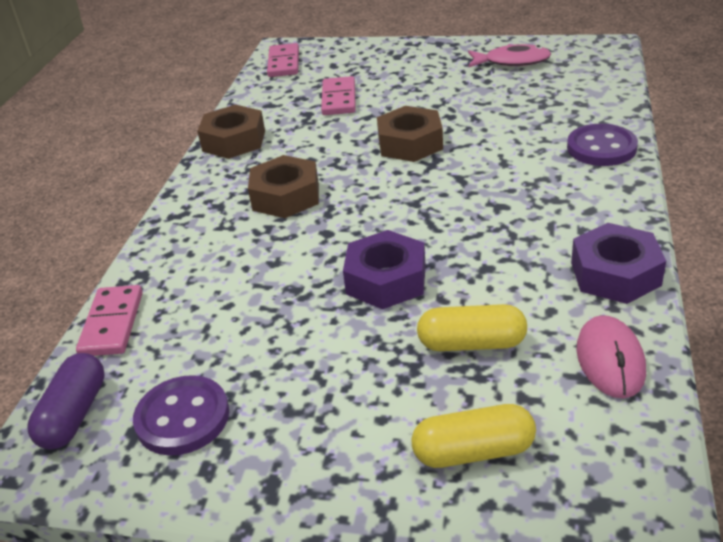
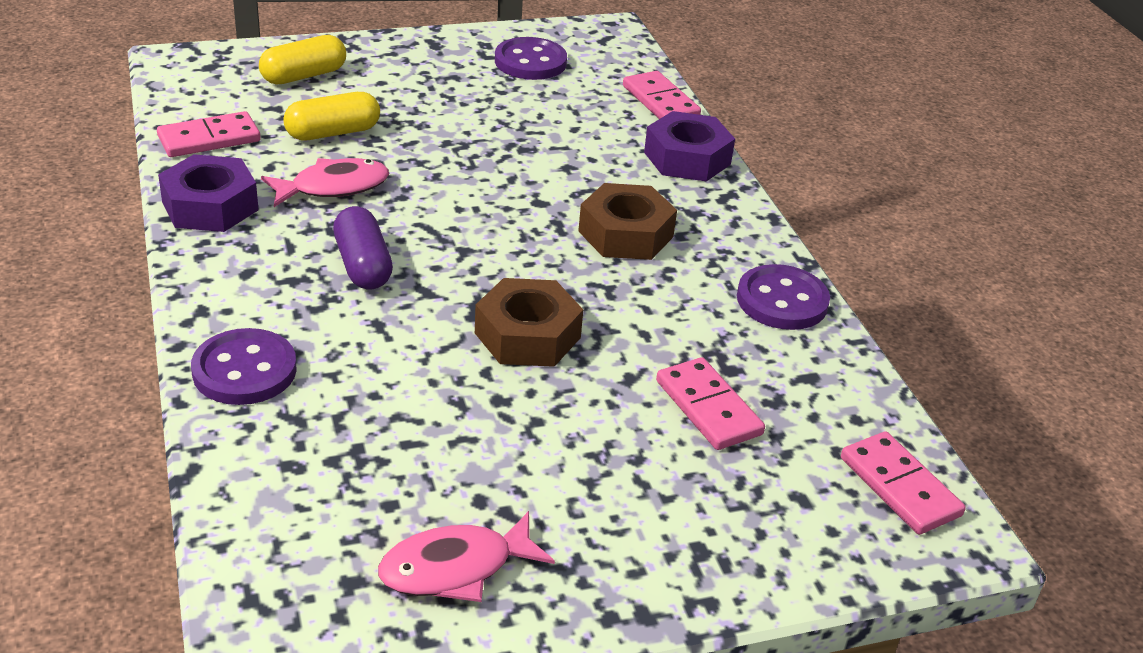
camera: 145 degrees right, 0 degrees up
(74, 414) = (612, 52): purple capsule -> purple capsule (362, 265)
(234, 141) = (782, 301): brown nut -> purple button
(386, 280) = (441, 168): purple nut -> purple nut (687, 158)
(496, 275) = (333, 187): none -> pink fish
(610, 360) = (209, 139): pink mouse -> pink domino

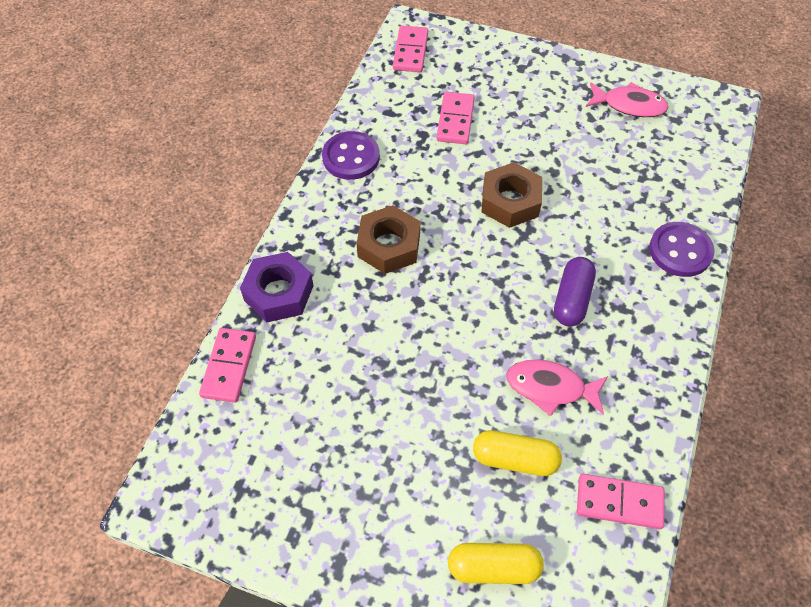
camera: 140 degrees left, 20 degrees up
(210, 206) = (649, 410): purple nut -> none
(530, 62) = (278, 481): purple button -> none

